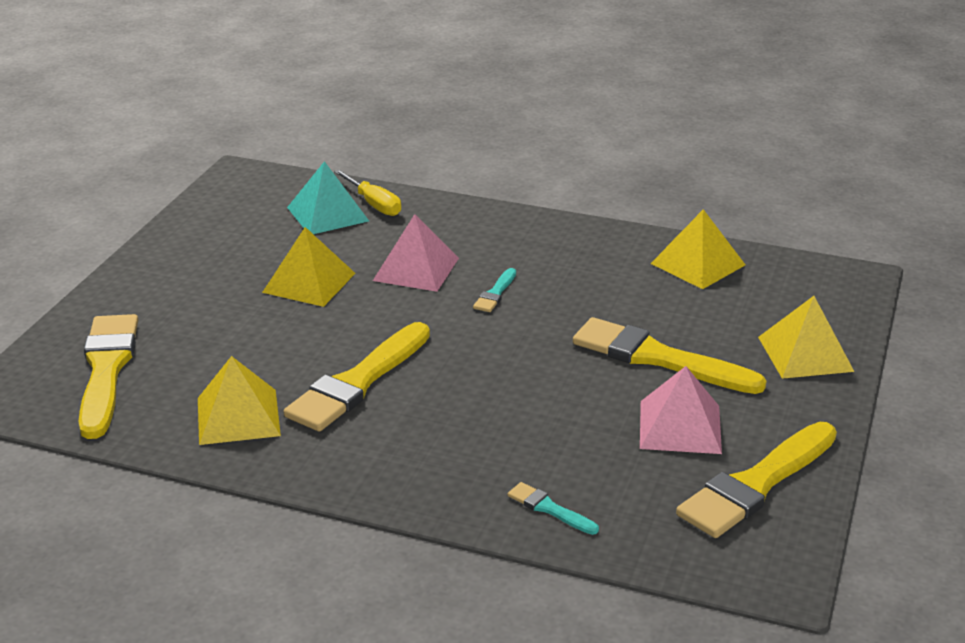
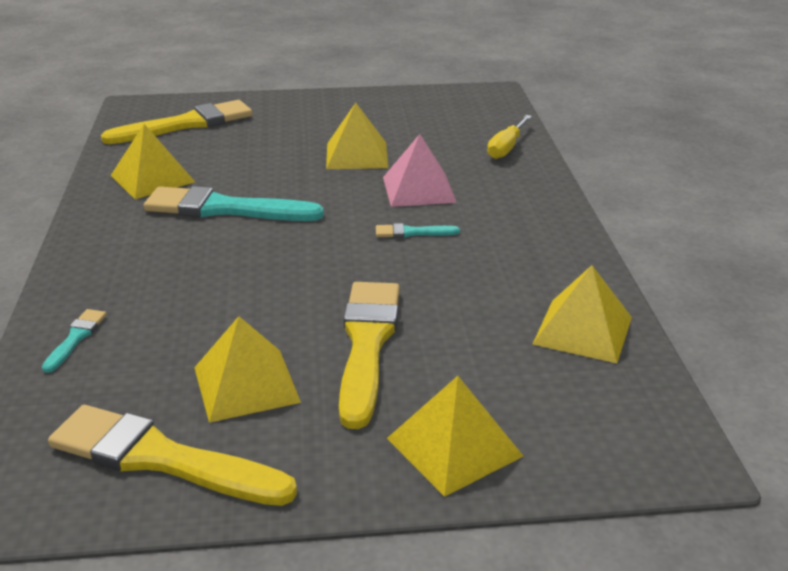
camera: 65 degrees right, 0 degrees up
(328, 214) = (469, 135): turquoise pyramid -> none
(358, 382) = (225, 209): yellow brush -> turquoise brush
(680, 427) = (246, 384): pink pyramid -> yellow pyramid

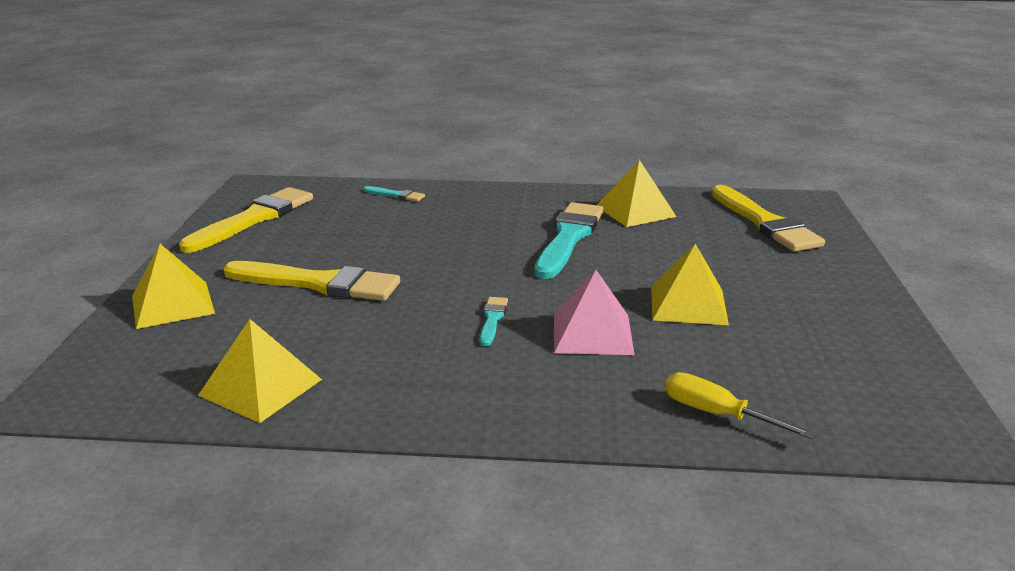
camera: 100 degrees right, 5 degrees down
(246, 384) = (304, 241): yellow pyramid -> none

